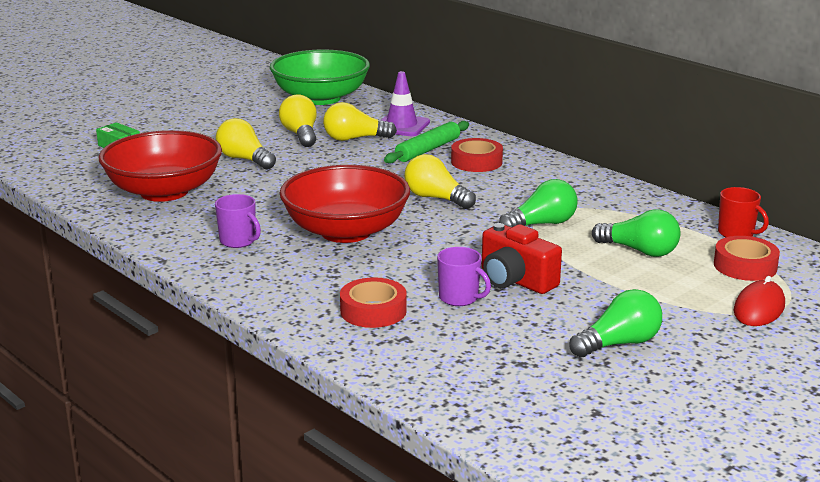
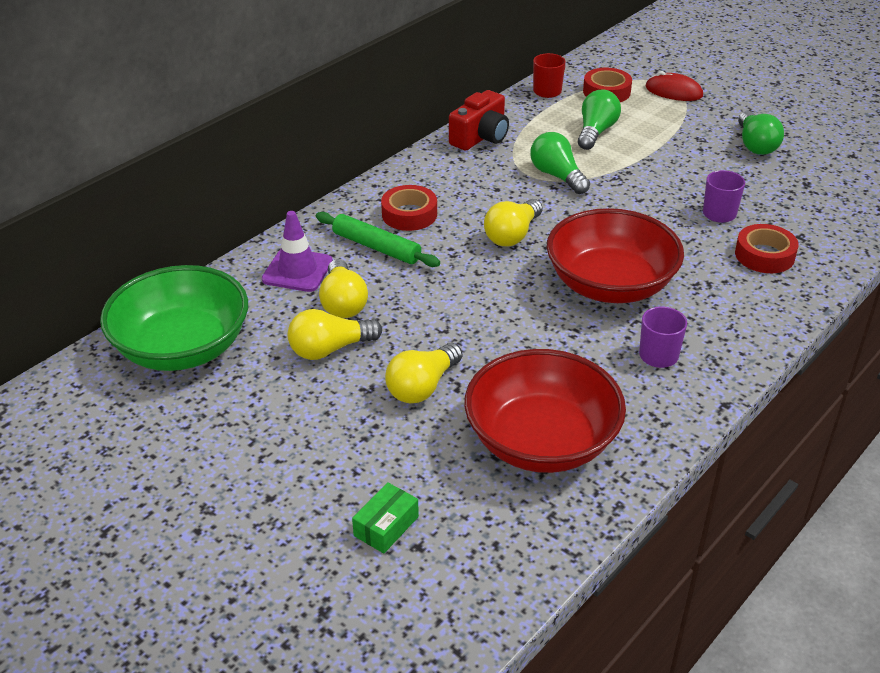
camera: 95 degrees left, 15 degrees up
(515, 280) = (675, 187): red camera -> red camera (480, 137)
(619, 344) = (755, 145): green light bulb -> green light bulb turned 150 degrees counterclockwise

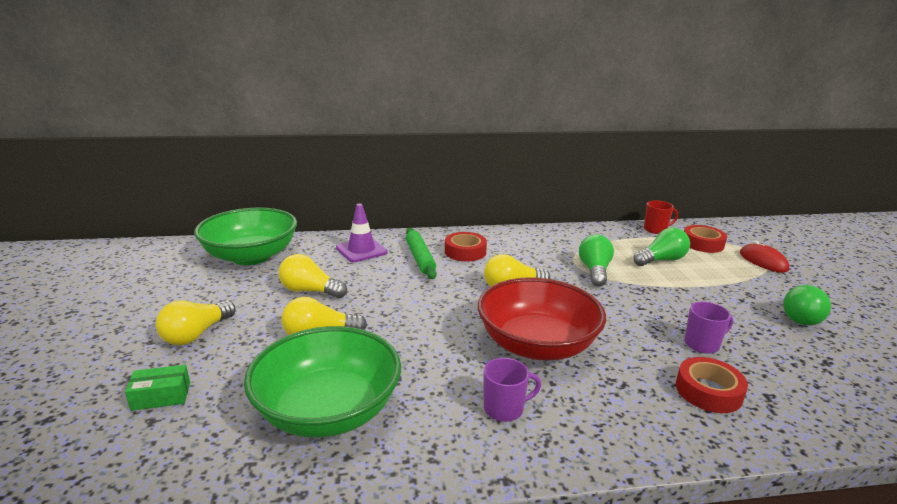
camera: 40 degrees right, 15 degrees down
(343, 303) = (356, 274): yellow light bulb -> yellow light bulb (196, 334)
(480, 137) = (571, 235): red camera -> none
(541, 441) = (328, 411): red bowl -> green bowl

